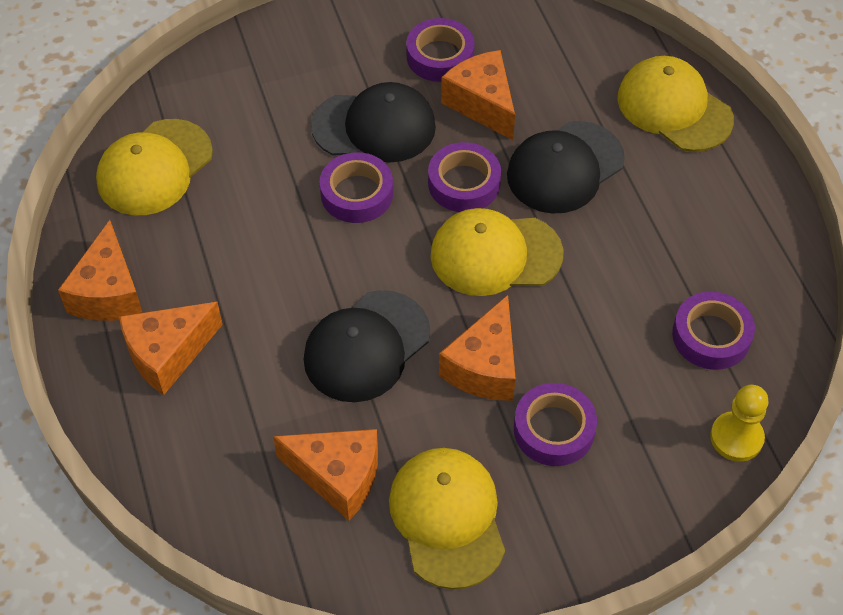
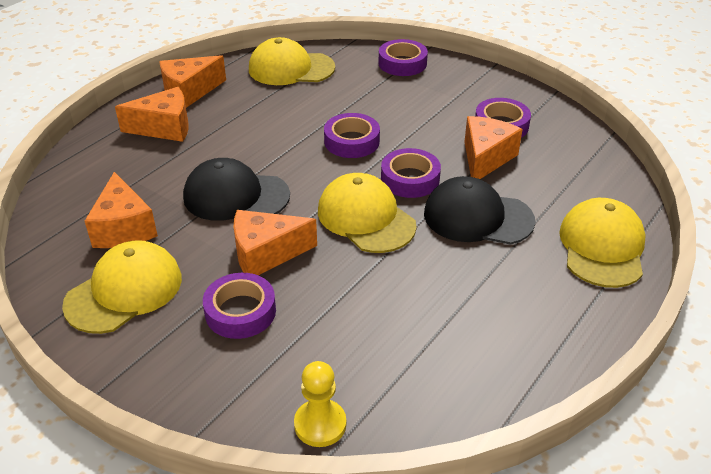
camera: 55 degrees right, 15 degrees down
(168, 354) = (164, 128): orange cheese -> orange cheese turned 150 degrees clockwise
(374, 127) = (412, 125): black cap -> none
(711, 336) = (407, 363): purple tape -> purple tape (402, 63)

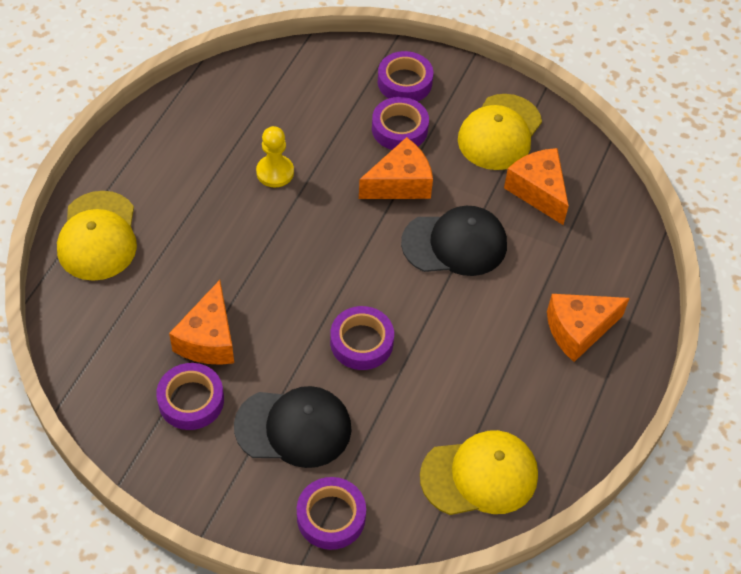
camera: 165 degrees right, 15 degrees up
(189, 91) = (586, 401): orange cheese -> none
(320, 424) = (314, 60): yellow pawn -> yellow pawn (275, 172)
(366, 218) = (321, 236): yellow cap -> none
(410, 179) = (287, 294): purple tape -> purple tape (404, 82)
(478, 217) = (214, 254): black cap -> black cap (293, 427)

